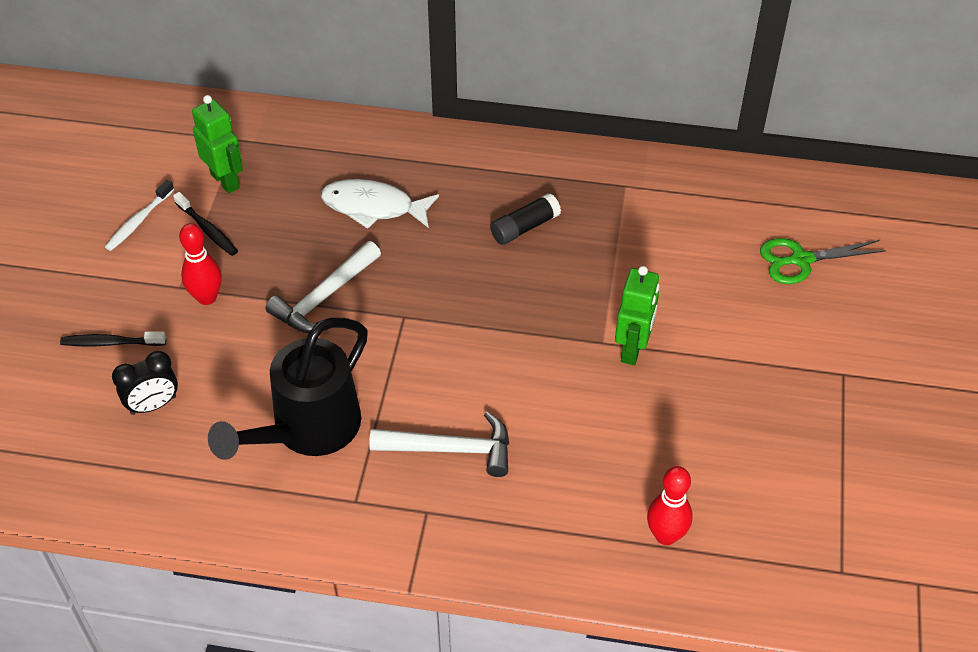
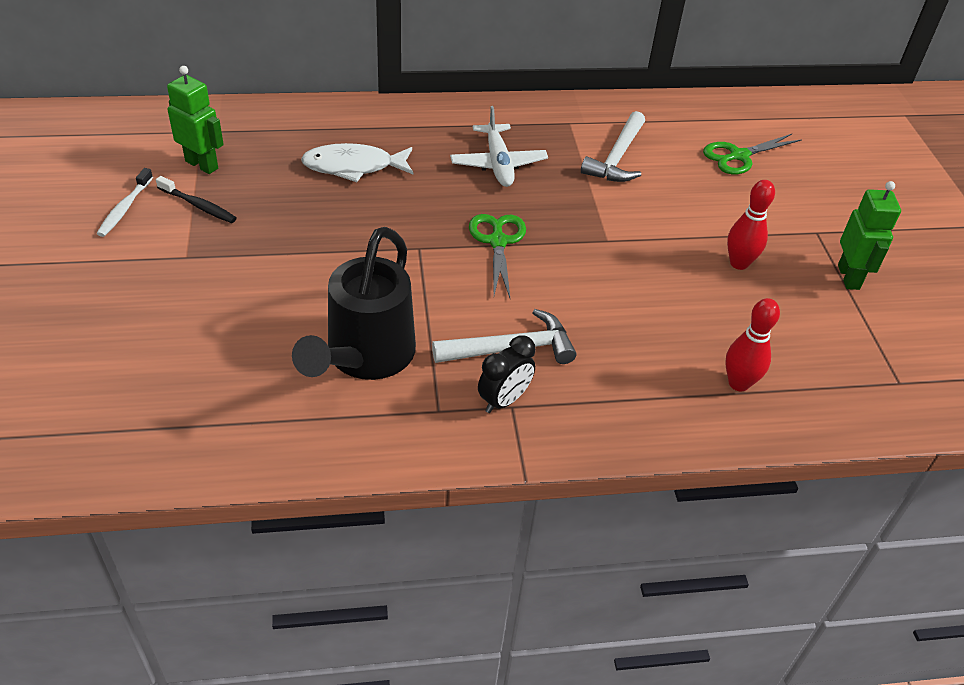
camera: 20 degrees left, 5 degrees down
(111, 343) = (130, 315): black toothbrush -> none
(153, 405) = (196, 363): black clock -> black clock (504, 400)
(207, 297) = (218, 261): red bowling pin -> red bowling pin (739, 263)
(324, 297) = (336, 244): white hammer -> white hammer (617, 158)
(486, 323) = (498, 241): none -> green scissors
(524, 227) = (498, 164): black glue stick -> white plane
(633, 349) = (636, 241): green robot -> green robot (849, 277)

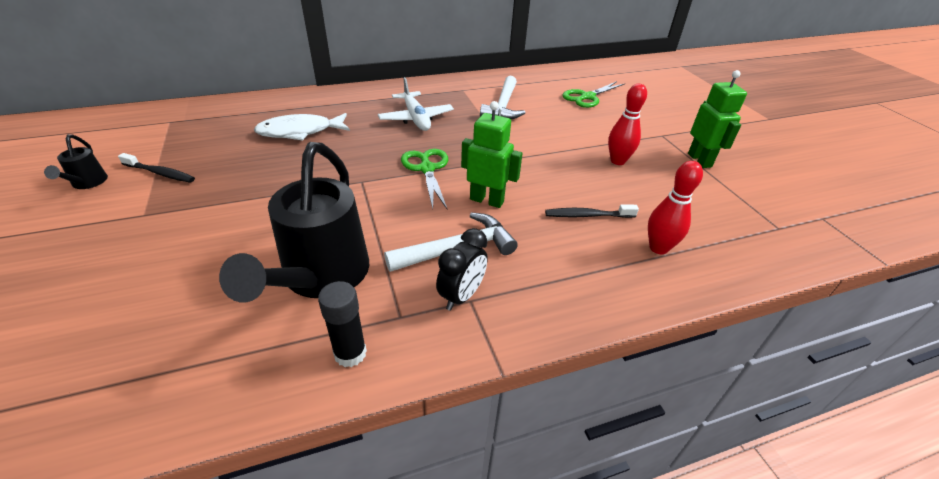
camera: 10 degrees left, 5 degrees down
(125, 208) = (87, 183): white toothbrush -> black watering can
(202, 164) = (167, 143): green robot -> green robot (487, 200)
(386, 437) = (350, 353): none -> black glue stick
(671, 331) = (587, 215): none -> black toothbrush

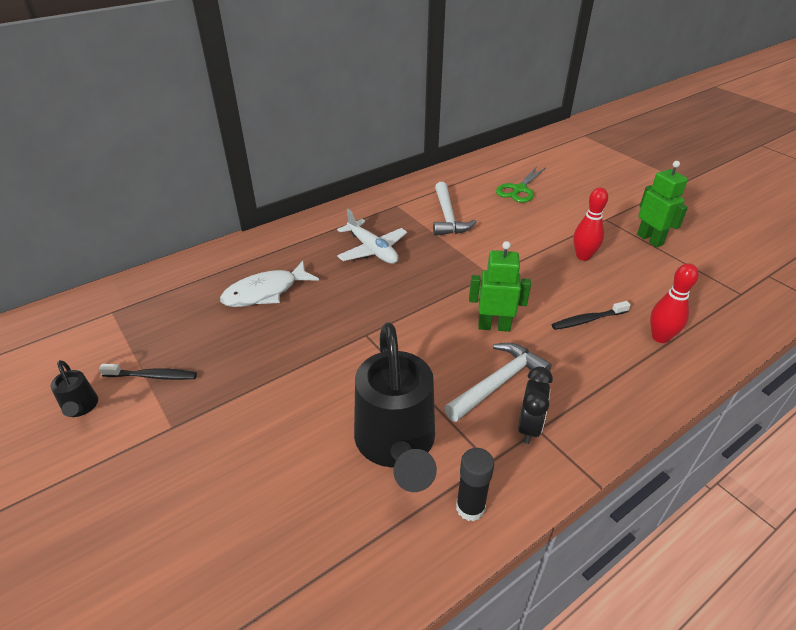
camera: 15 degrees left, 0 degrees up
(427, 169) = (419, 305): green scissors -> none

